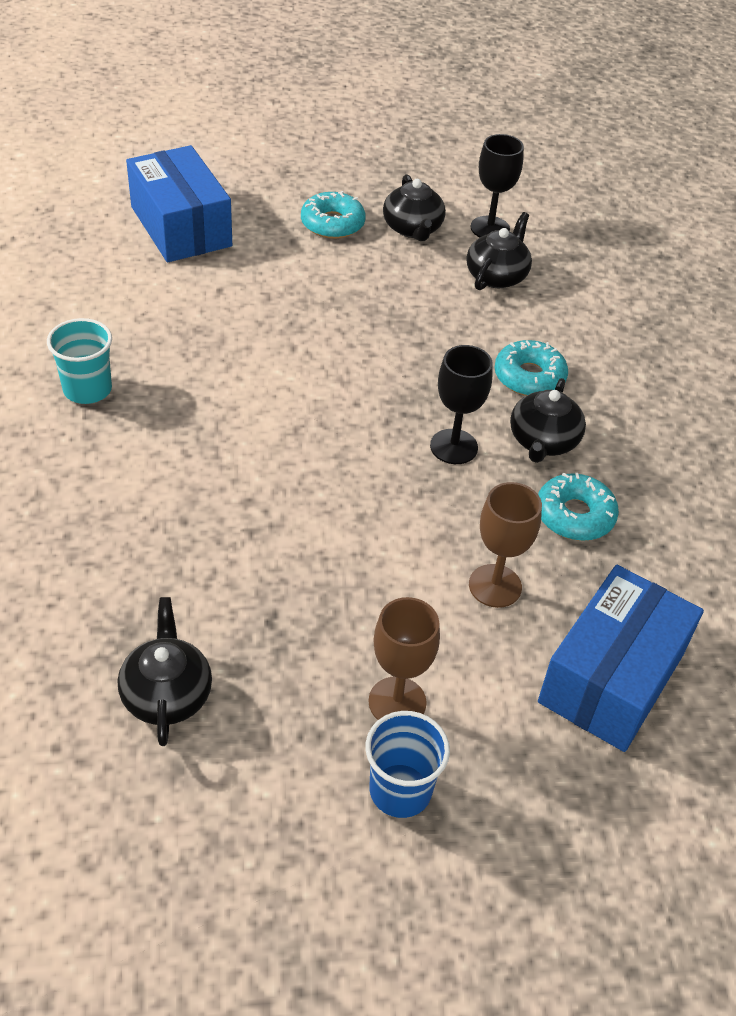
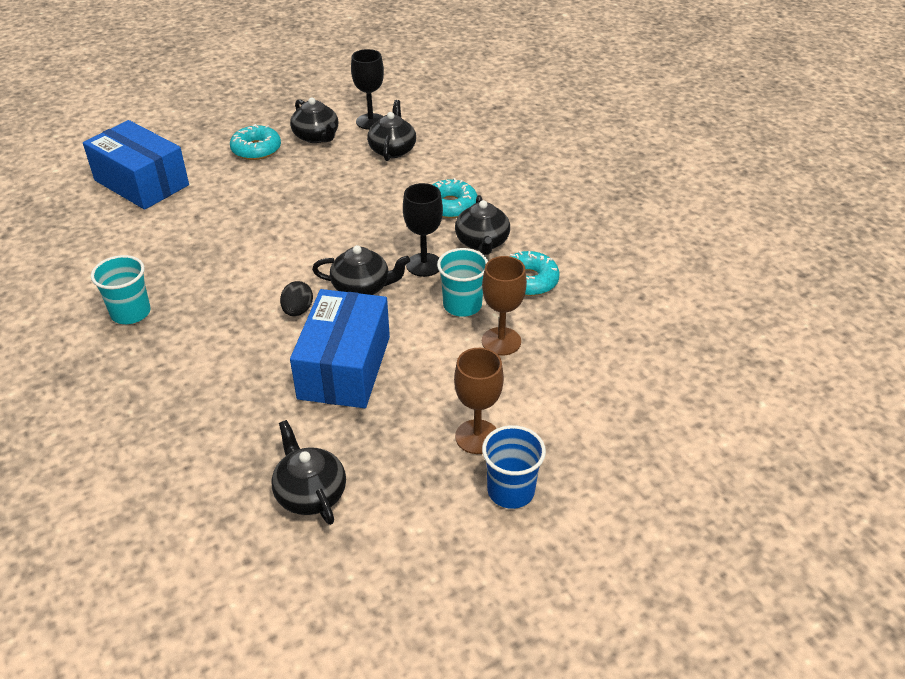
camera: 20 degrees left, 5 degrees down
(272, 454) = (298, 311): none -> black egg
(363, 450) = (362, 287): none -> black teapot
(472, 519) = (462, 305): none -> turquoise cup
(611, 677) = (608, 370): blue box -> blue box (344, 367)

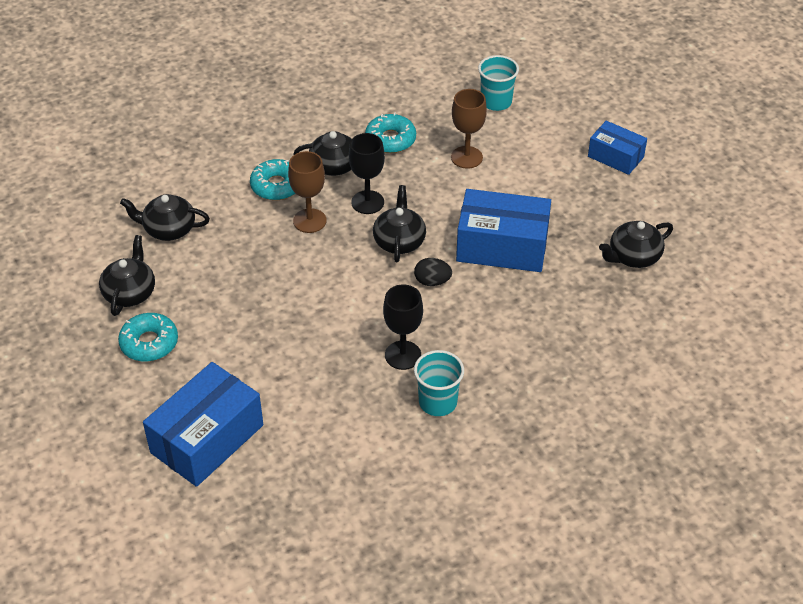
camera: 90 degrees left, 5 degrees up
(316, 137) = (130, 293): black teapot -> black teapot turned 45 degrees counterclockwise
(370, 121) = (105, 249): black goblet -> black goblet (403, 355)
(462, 305) = (423, 178): turquoise cup -> turquoise cup (496, 102)
(477, 437) = (569, 172): brown goblet -> brown goblet (309, 221)
(510, 491) = (615, 157): blue cup -> blue box

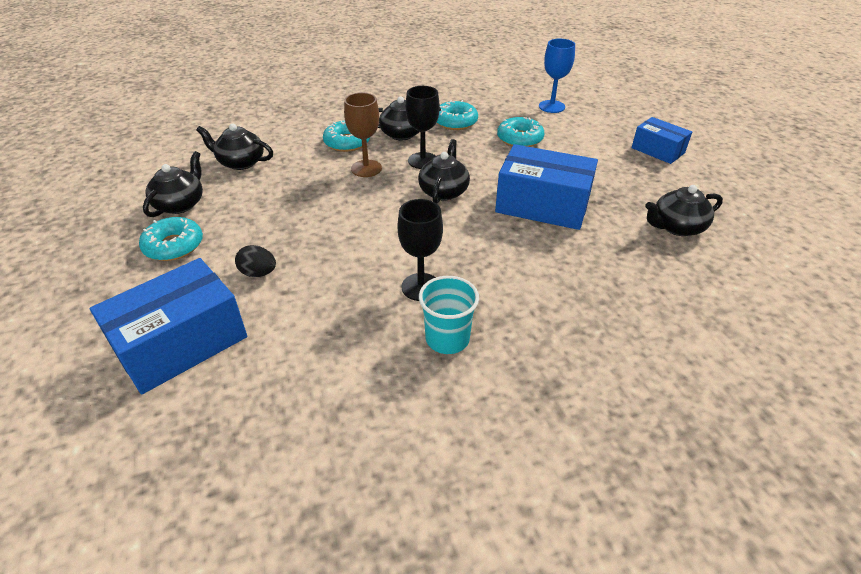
camera: 10 degrees right, 5 degrees down
(432, 281) = (467, 226): black egg -> black egg (258, 273)
(466, 157) = (519, 139): brown goblet -> turquoise donut
(496, 102) = (551, 106): turquoise cup -> blue goblet

